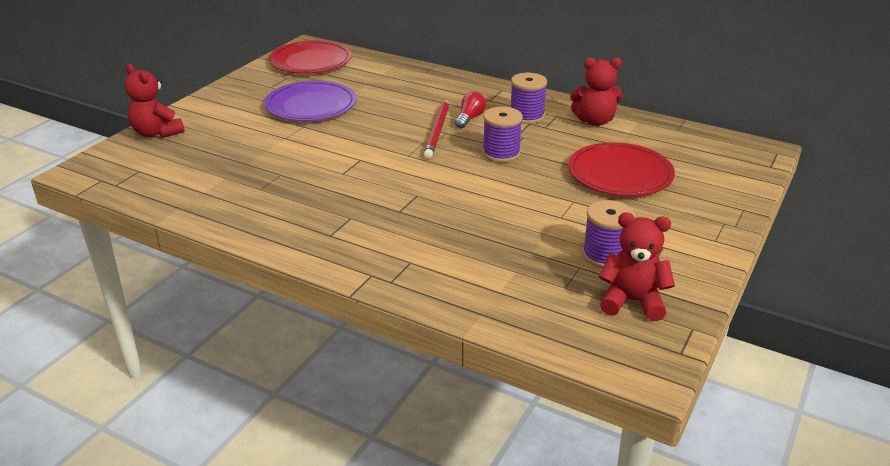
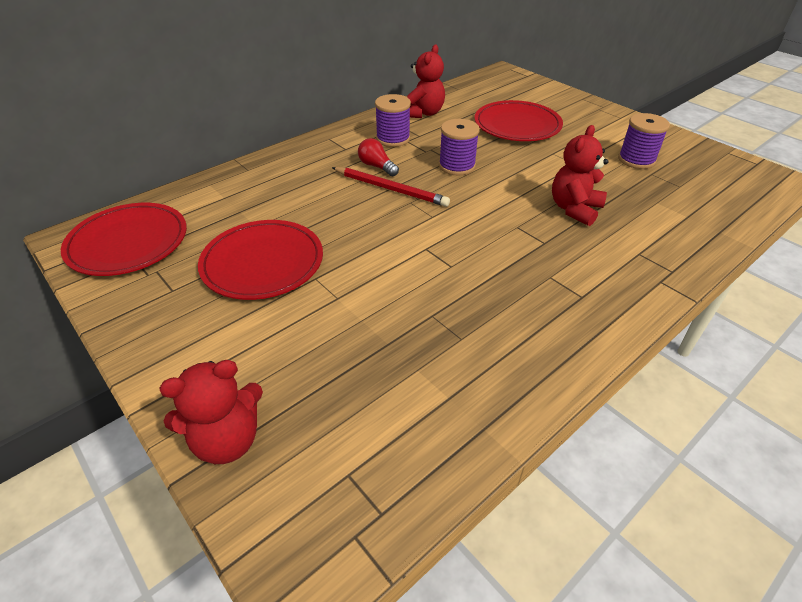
camera: 70 degrees left, 10 degrees up
(311, 105) = (262, 263): purple plate -> red plate
(632, 301) = (698, 165): red teddy bear -> red teddy bear (574, 209)

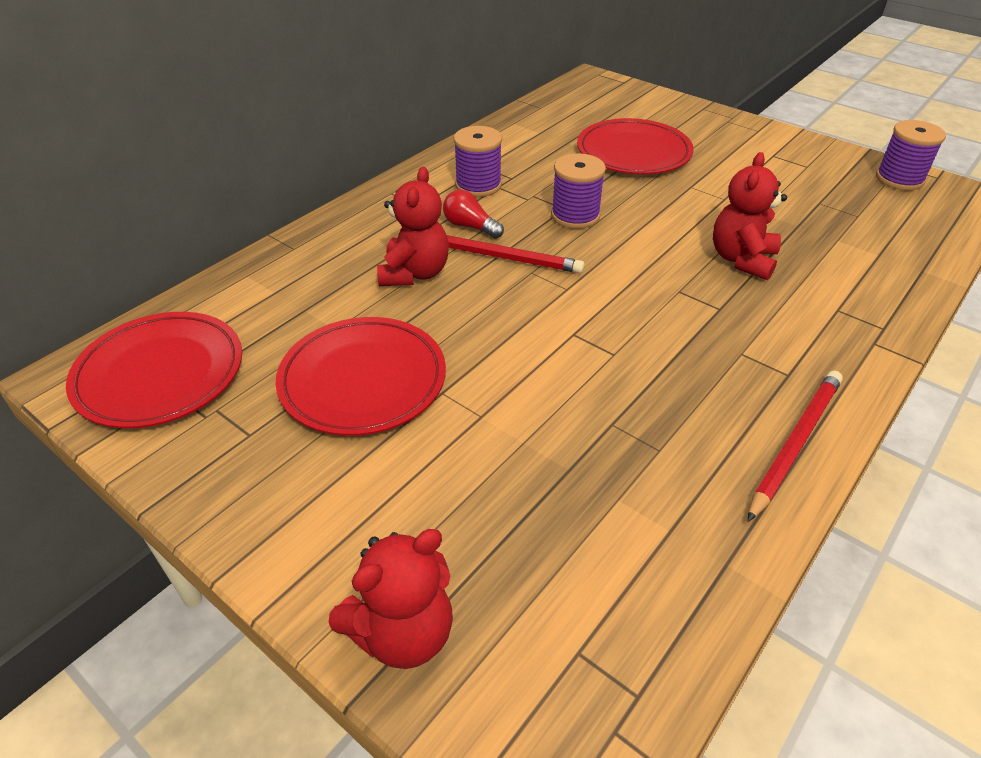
camera: 10 degrees left, 0 degrees up
(423, 113) = (506, 146): red teddy bear -> red teddy bear (414, 273)
(569, 347) = (794, 443): none -> red pencil
(636, 160) = (795, 186): purple spool -> purple spool (899, 179)

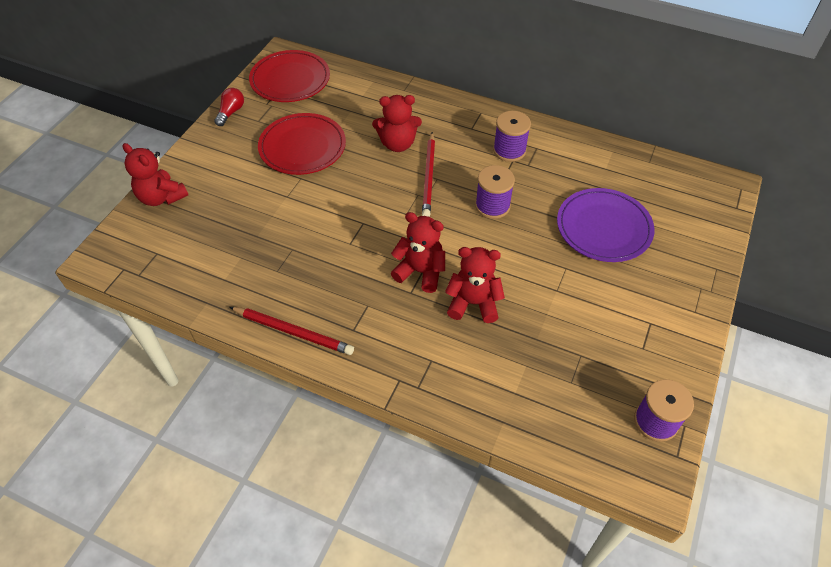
camera: 75 degrees right, 10 degrees up
(470, 226) = (456, 157): red light bulb -> red light bulb (231, 112)
(633, 152) = (603, 228): red plate -> purple plate
(682, 293) = (420, 272): none -> red teddy bear

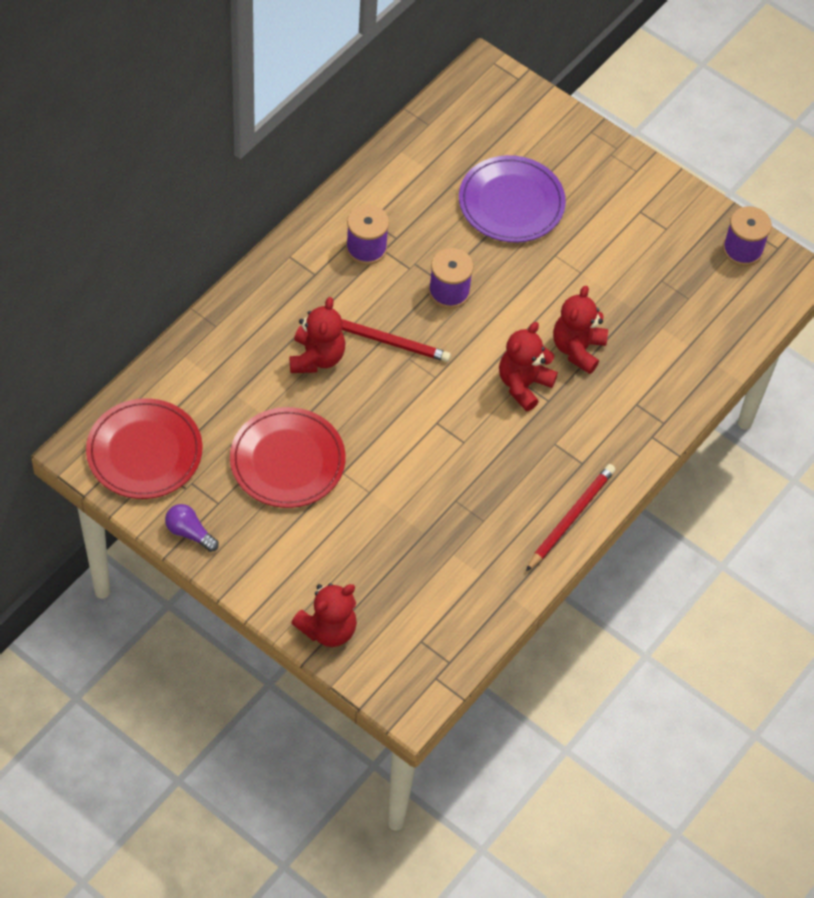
camera: 80 degrees left, 5 degrees up
(231, 112) = (189, 532): red light bulb -> purple light bulb

